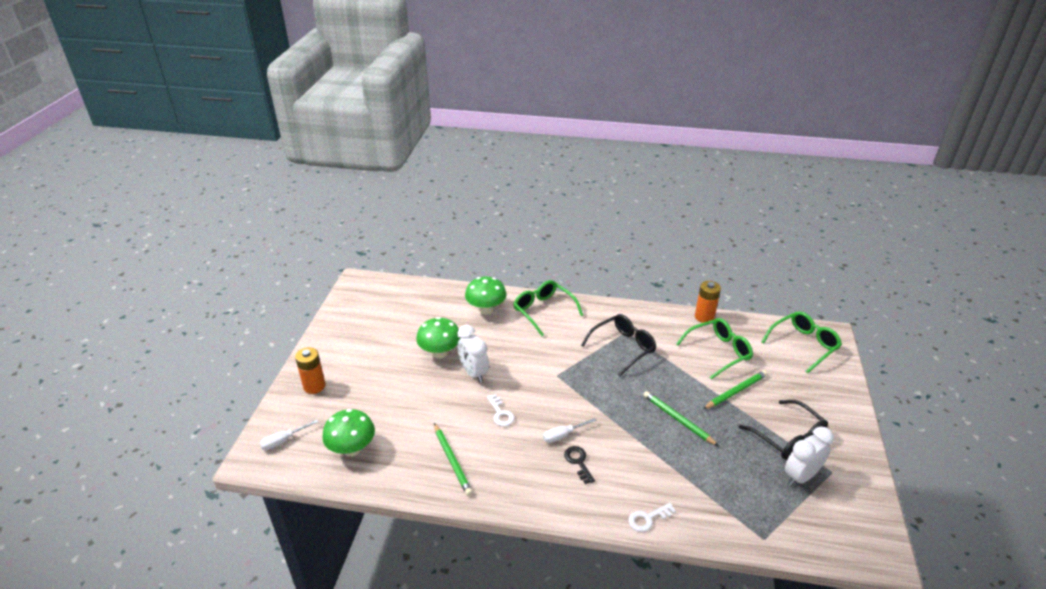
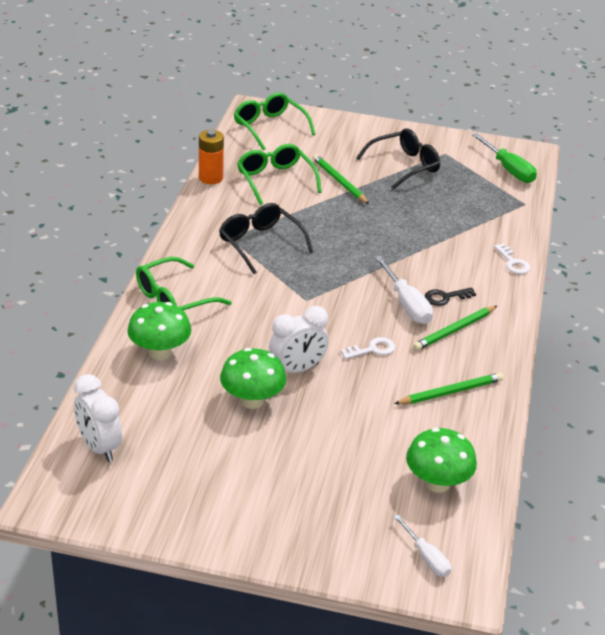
camera: 90 degrees left, 0 degrees up
(314, 386) = (315, 534): orange battery -> none
(563, 435) = (406, 304): white screwdriver -> white screwdriver, size x1.58
(678, 419) = (381, 224): green pencil -> green pencil (454, 330)
(800, 476) = (452, 170): white clock -> white clock (99, 447)
(829, 528) = (508, 169): none -> green screwdriver

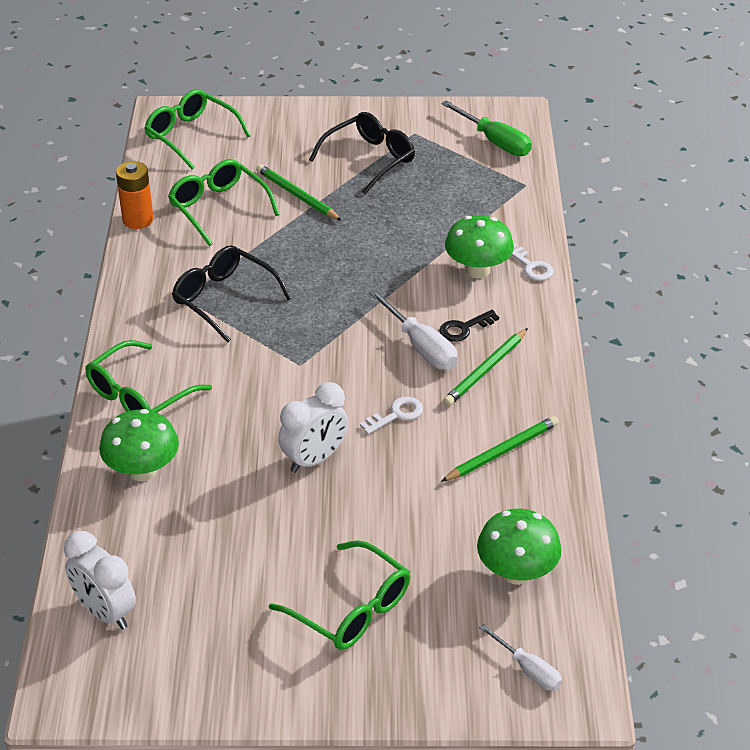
camera: 10 degrees left, 5 degrees up
(252, 400) = (272, 512): green mushroom -> green mushroom (477, 270)
(294, 483) = (352, 609): none -> green glasses

